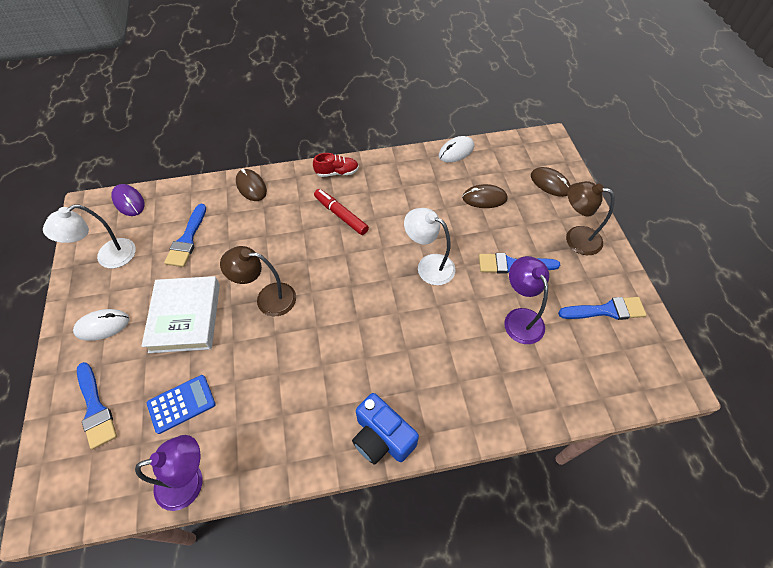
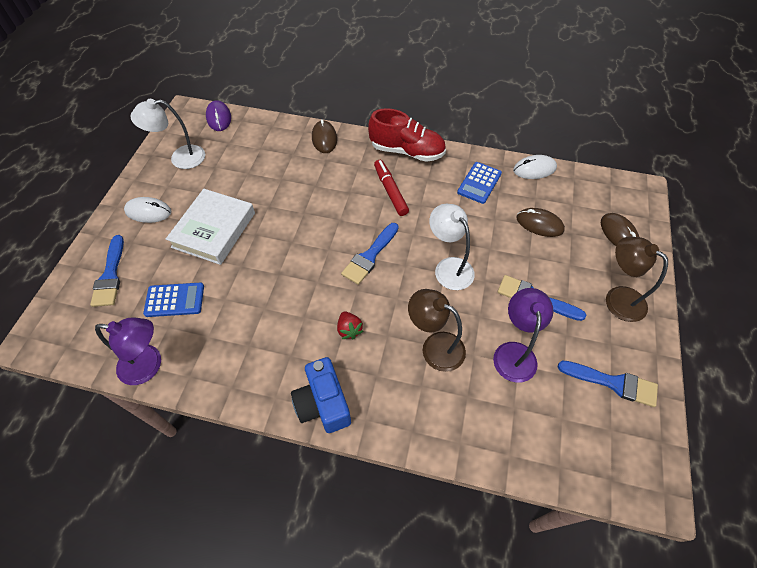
camera: 25 degrees right, 0 degrees up
(187, 239) = (248, 165): blue brush -> blue brush (370, 256)
(268, 298) = (288, 240): brown lamp -> brown lamp (435, 346)
(337, 172) = (407, 151): red shoe -> red shoe, size x1.74
(370, 359) = (349, 329): none -> red strawberry
(416, 180) = (479, 183): none -> blue calculator

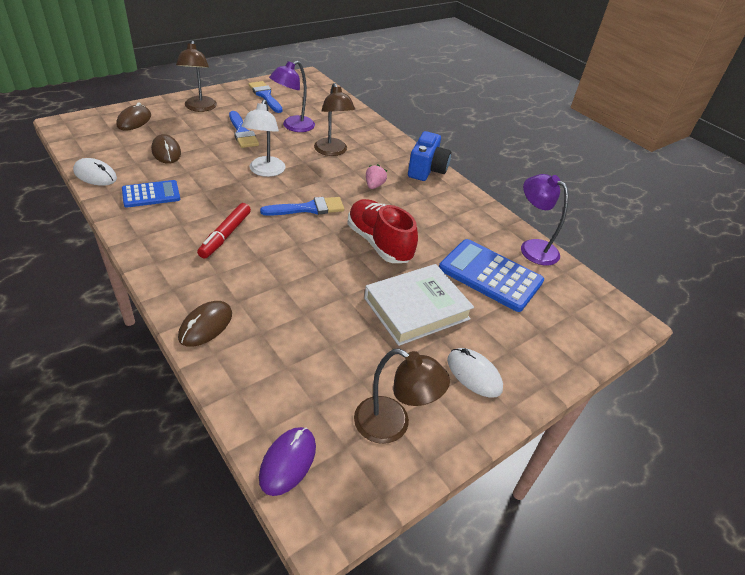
camera: 145 degrees left, 15 degrees down
(110, 275) = (543, 331): blue brush -> none
(174, 300) = (490, 275): blue calculator -> blue calculator, size x1.63
(180, 158) = (392, 425): white lamp -> brown lamp
(349, 329) = (374, 185): red strawberry -> pink strawberry
(407, 151) = (155, 254): red shoe -> red shoe (379, 243)

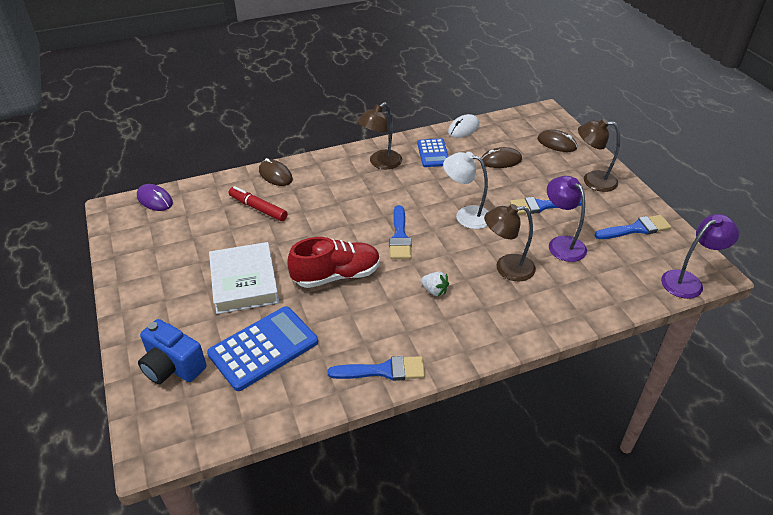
camera: 110 degrees right, 0 degrees up
(225, 235) = (370, 187): red marker -> red marker (258, 208)
(374, 185) = (434, 290): pink strawberry -> white strawberry
(392, 425) = (149, 245): brown lamp -> brown lamp (380, 163)
(426, 170) = (465, 346): blue camera -> blue camera (173, 367)
(471, 206) = (383, 370): none -> blue brush
(474, 374) = (162, 299): white mouse -> none
(532, 248) = (292, 405): purple lamp -> purple lamp (688, 281)

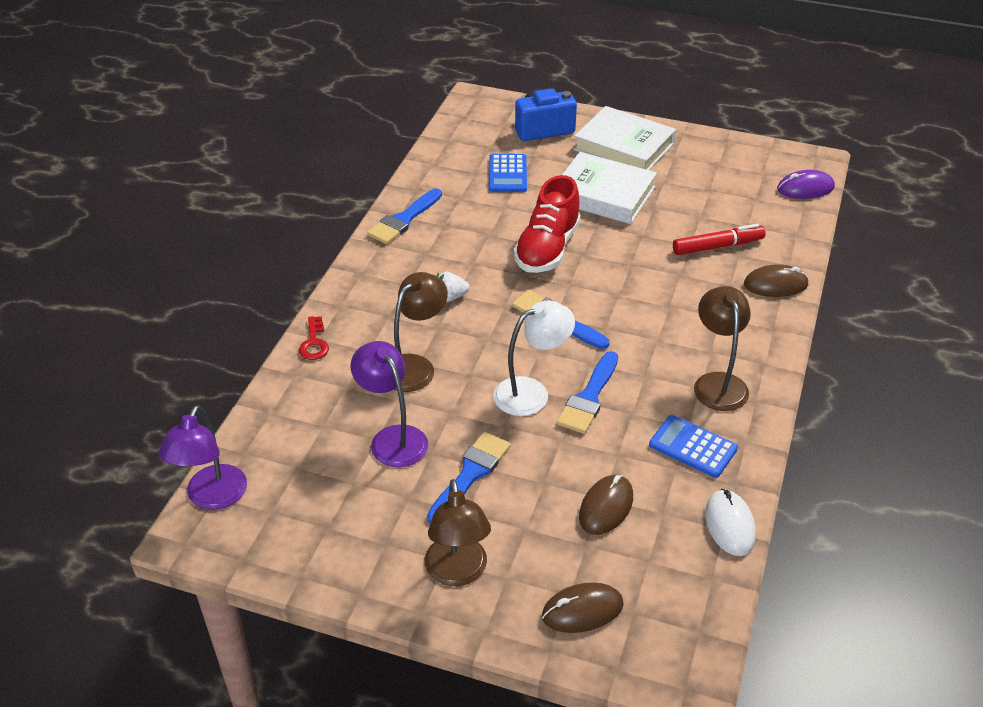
camera: 130 degrees right, 0 degrees up
(164, 304) = (624, 146): none -> white book
(263, 348) = (507, 174): blue calculator -> blue calculator, size x0.61
(549, 325) = (314, 343): none -> red key
(561, 244) = (393, 438): purple lamp -> purple lamp turned 135 degrees counterclockwise
(592, 180) = (458, 573): brown lamp -> brown lamp turned 120 degrees clockwise
(636, 229) = (329, 530): blue brush -> blue brush (589, 397)

